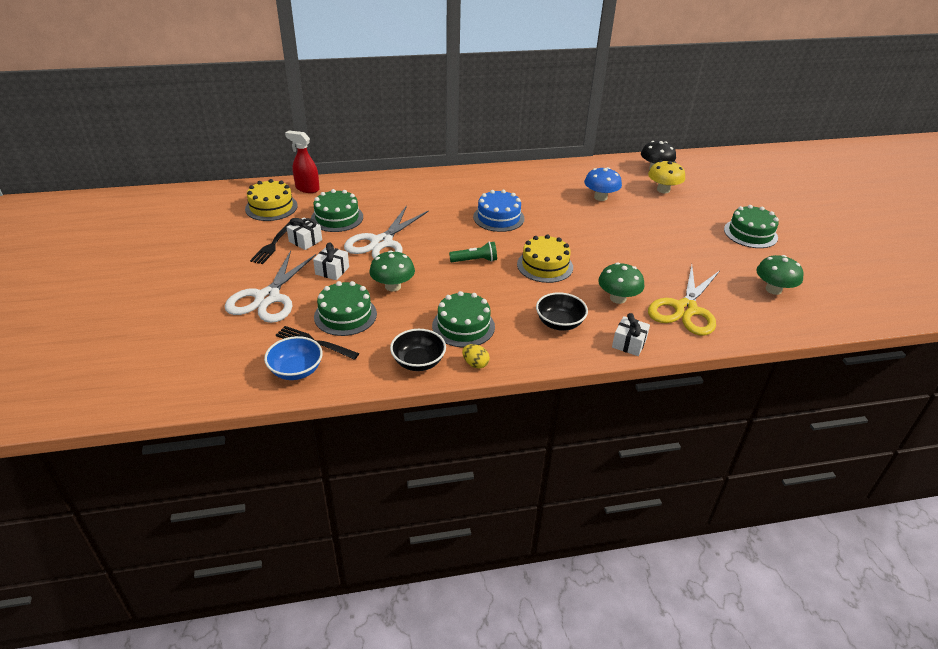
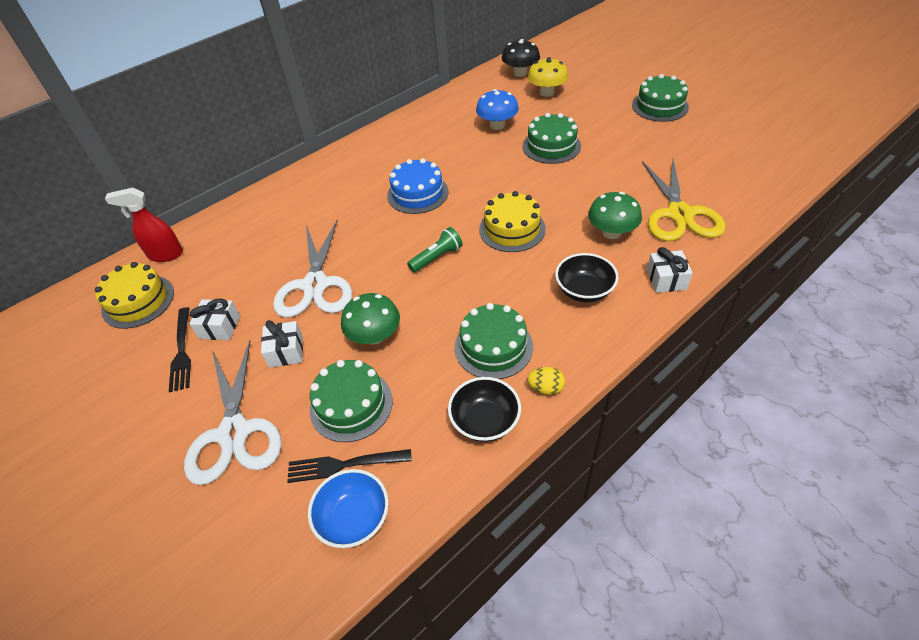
camera: 25 degrees left, 10 degrees up
(337, 218) = (235, 277): green cake -> green cake (551, 146)
(773, 289) = (729, 156): green mushroom -> none

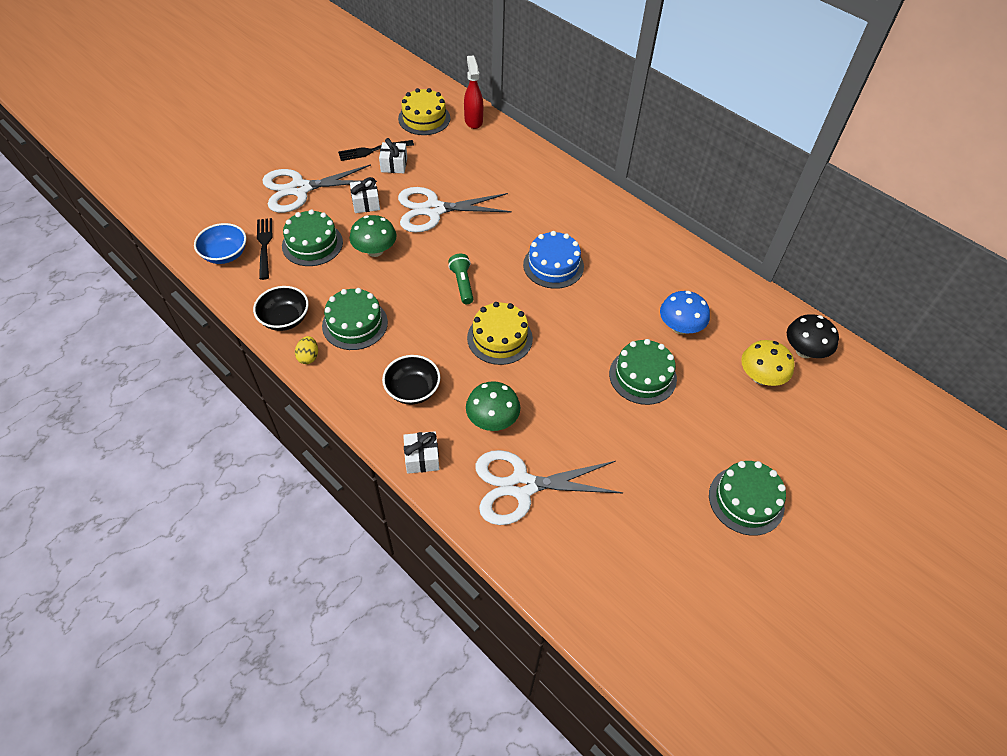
camera: 80 degrees right, 5 degrees up
(437, 257) = (462, 284): green flashlight -> green flashlight turned 150 degrees counterclockwise
(679, 214) = (521, 486): yellow scissors -> white scissors

